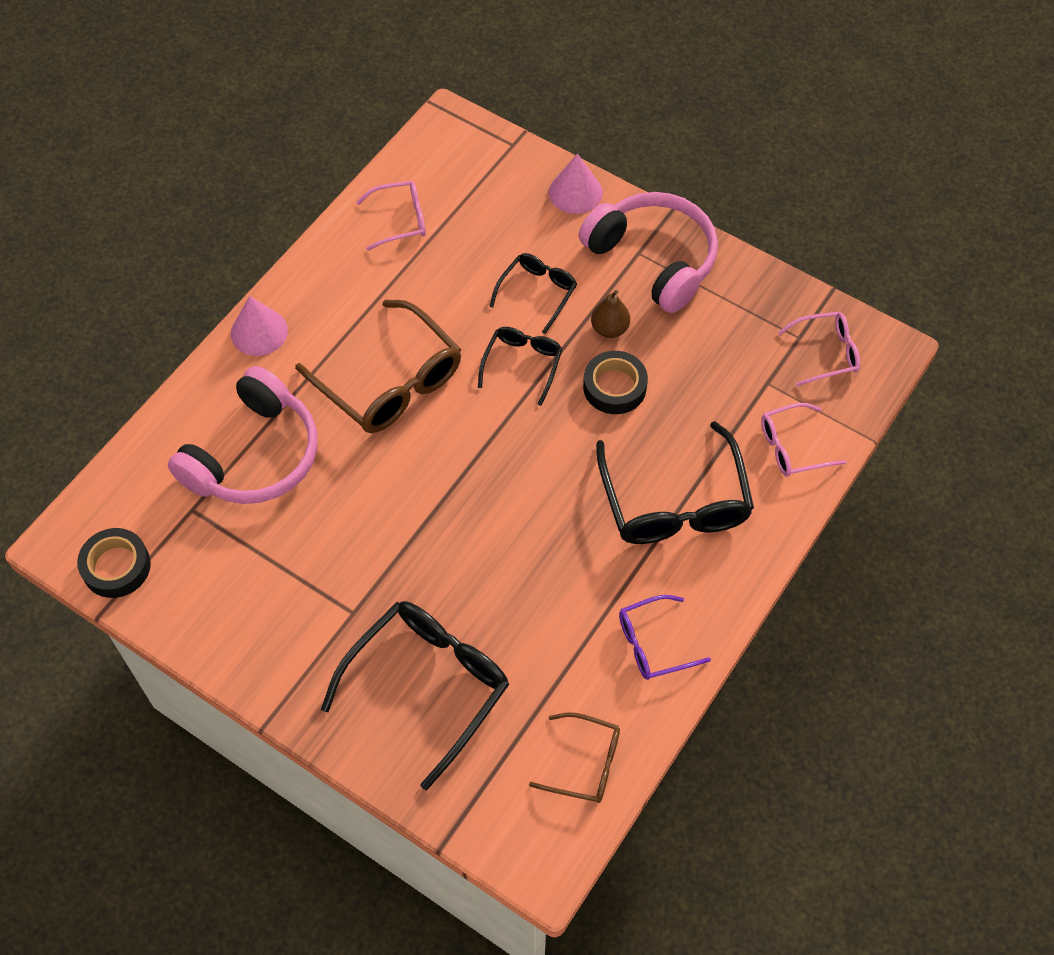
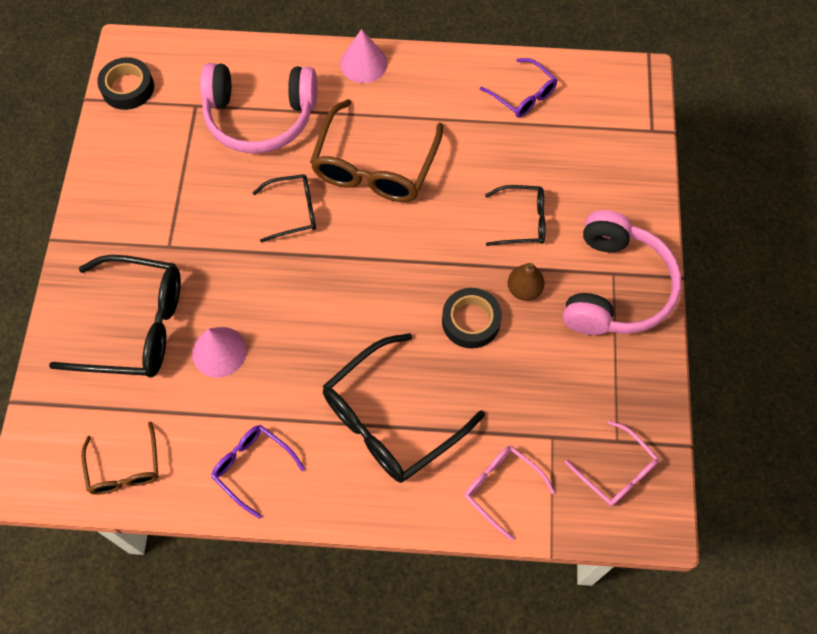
camera: 60 degrees right, 5 degrees up
(400, 220) = (523, 95): pink glasses -> purple glasses
(522, 364) = (448, 245): black glasses -> black glasses (293, 211)
(575, 192) = (639, 198): pink cone -> pink cone (219, 351)

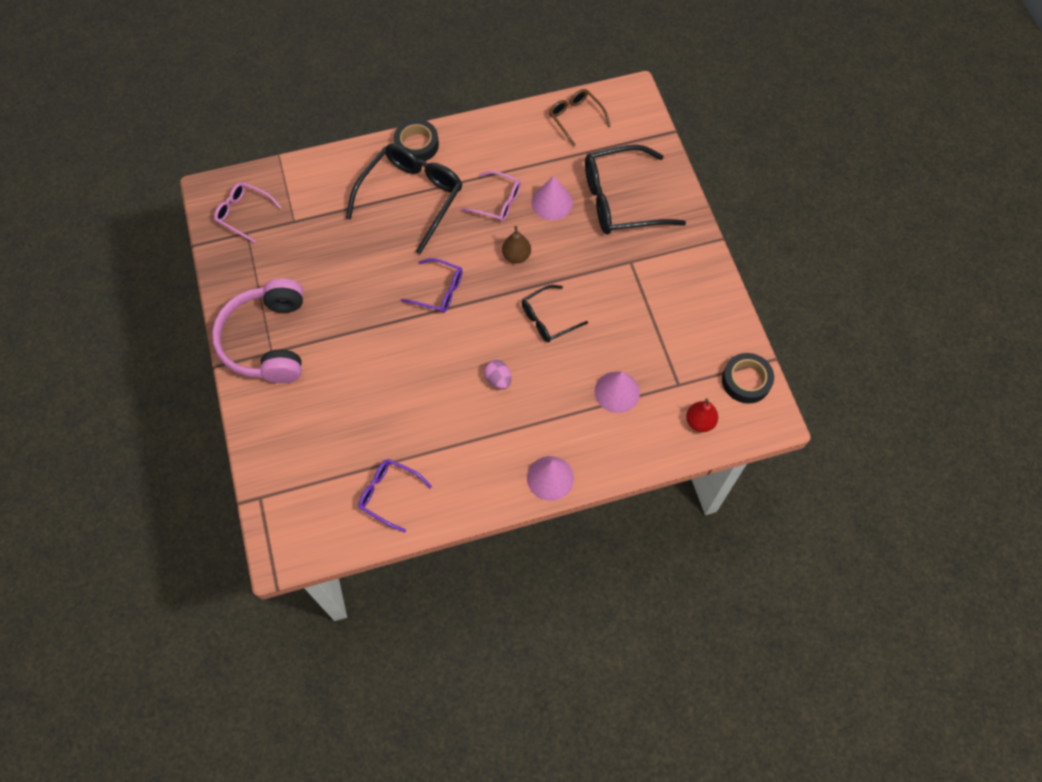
camera: 160 degrees right, 0 degrees up
(196, 67) = (699, 422): none -> red pear
(252, 467) = (492, 143): purple glasses -> purple glasses (439, 291)
(260, 117) = (617, 392): pink headphones -> pink cone
(375, 166) = (498, 379): brown glasses -> pink egg
(471, 321) = (375, 280): black tape -> black tape (417, 145)
(501, 488) = (321, 180): pink glasses -> pink glasses (497, 202)
(522, 221) = (357, 371): black glasses -> none
(524, 289) = (341, 316): brown pear -> brown pear (516, 256)

